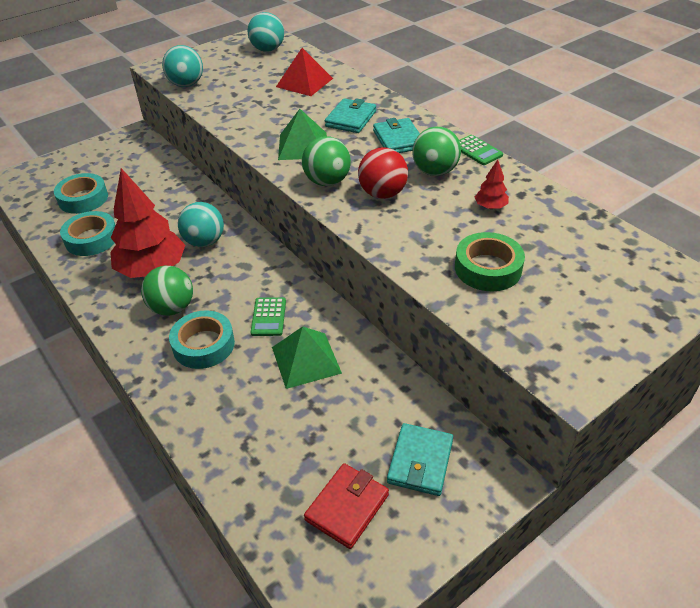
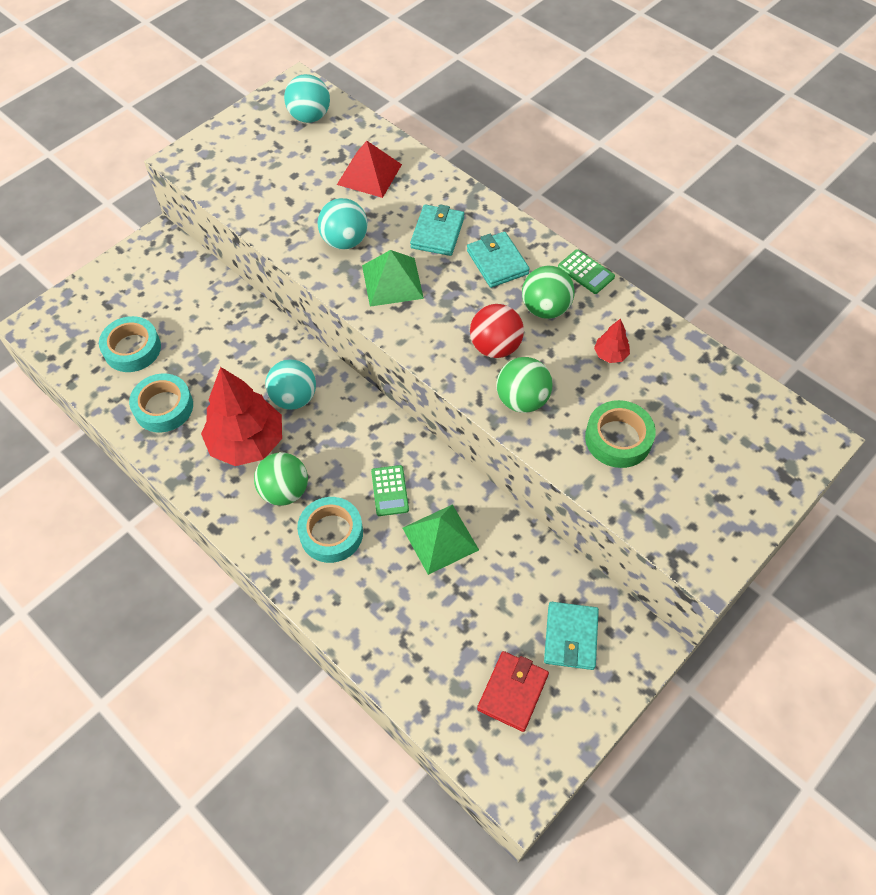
camera: 10 degrees left, 15 degrees up
(186, 84) = (226, 189): turquoise ball -> turquoise ball (344, 241)
(327, 181) = (432, 334): green ball -> green ball (522, 400)

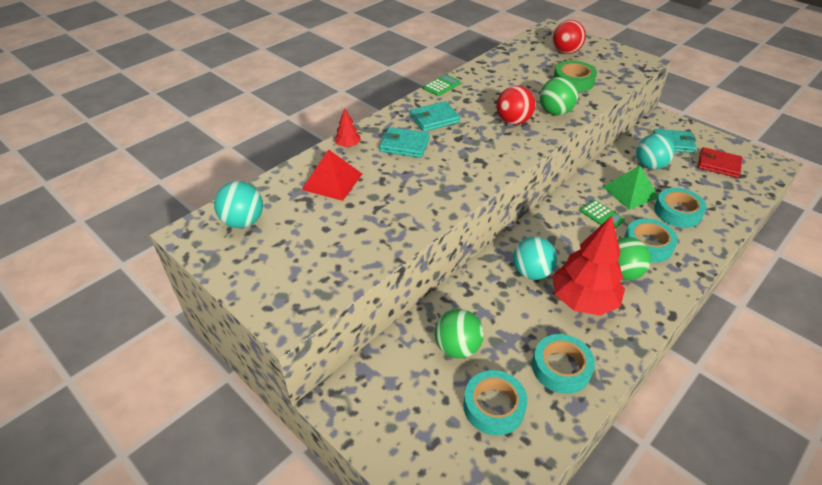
camera: 90 degrees left, 15 degrees down
(344, 241) = (413, 193): turquoise ball -> turquoise ball (650, 165)
(390, 491) = (601, 216): green calculator -> green calculator turned 60 degrees clockwise
(392, 281) = (457, 167): green pyramid -> none
(395, 590) = (677, 212): none -> turquoise tape
(545, 308) = (476, 101): green ball -> green ball (457, 347)
(610, 354) = (510, 80): red tree -> red tree (348, 145)
(722, 445) = (566, 52): none -> red ball

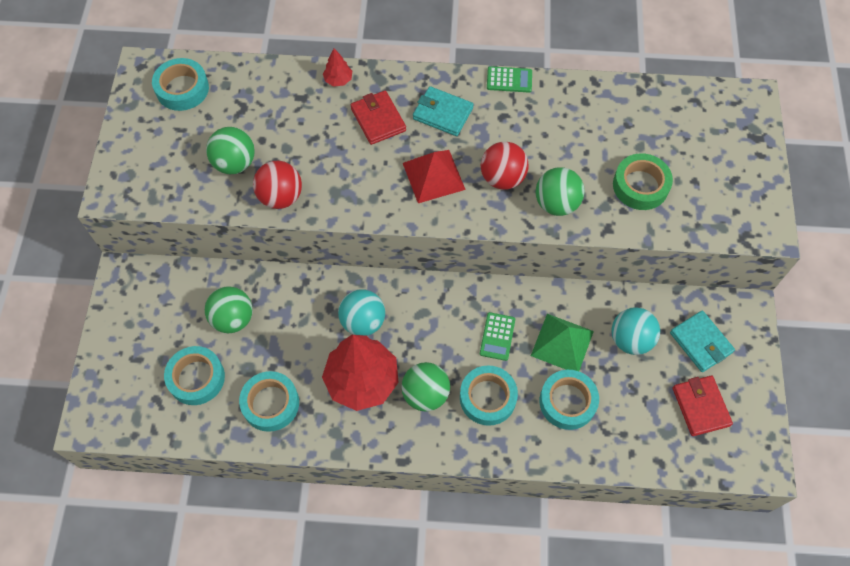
camera: 50 degrees right, 20 degrees up
(243, 222) = (182, 89): turquoise ball -> turquoise tape
(332, 181) = (280, 106): red pyramid -> red pyramid (433, 176)
(352, 229) = (235, 163): none -> green ball
(404, 145) = (378, 119): turquoise wallet -> red wallet
(566, 52) = (703, 143): red ball -> red ball (281, 197)

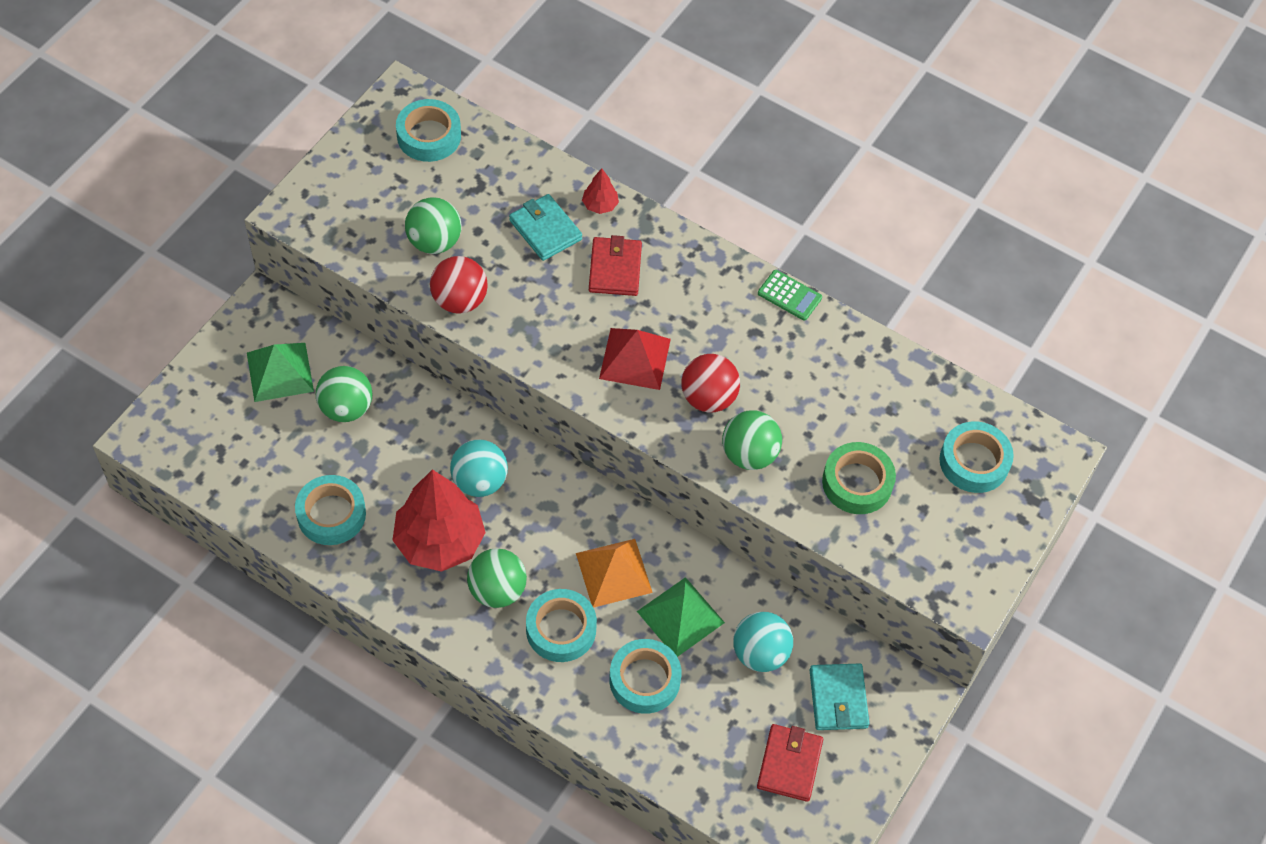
camera: 25 degrees right, 5 degrees down
(166, 317) = (280, 372): none -> green pyramid
(196, 378) = (273, 449): turquoise tape -> turquoise tape (974, 462)
(442, 113) = (689, 297): turquoise wallet -> turquoise wallet (545, 230)
(497, 336) = (614, 572): green calculator -> orange pyramid

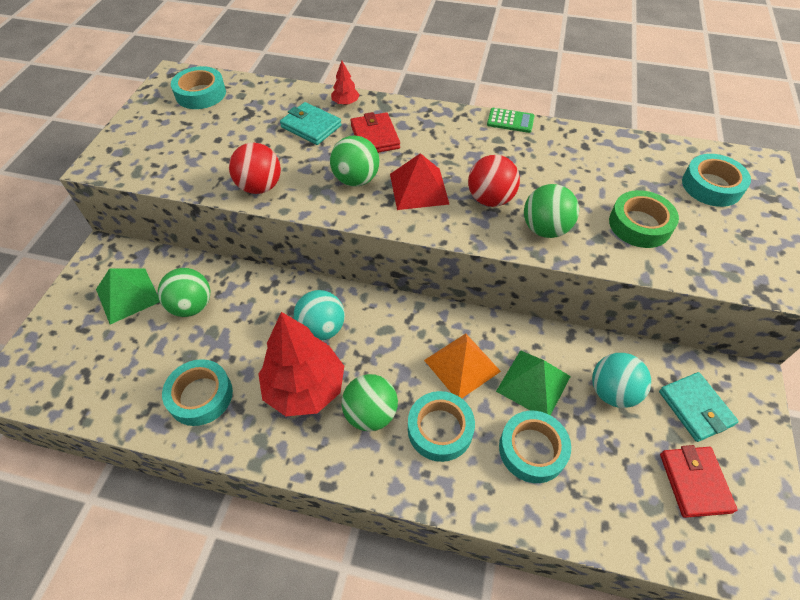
camera: 15 degrees left, 5 degrees down
(434, 242) = (226, 154): green ball -> green ball (356, 179)

